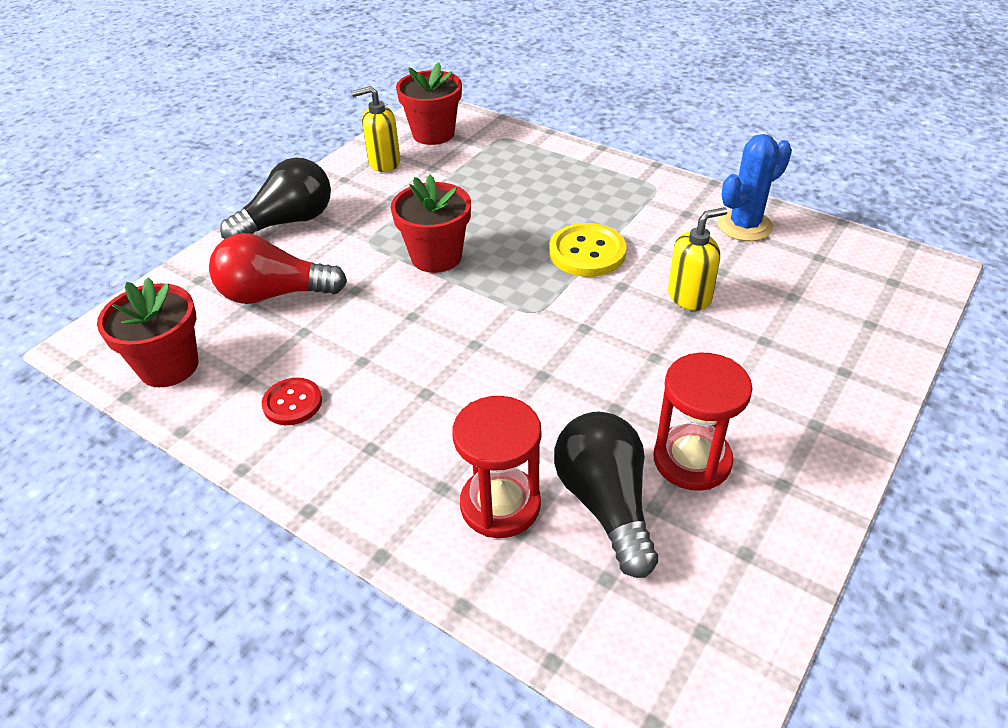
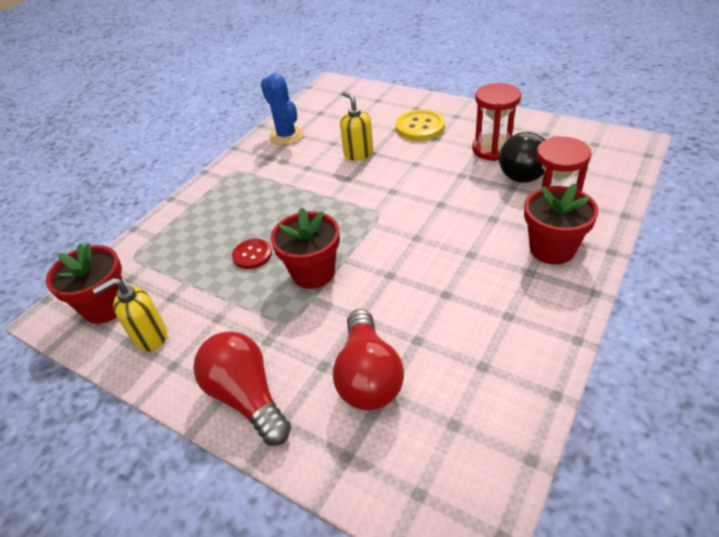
camera: 90 degrees left, 0 degrees up
(169, 366) = (482, 435): red flower pot -> red flower pot (552, 249)
(288, 222) = (247, 397): black light bulb -> red light bulb
(292, 403) = (502, 326): red button -> red button (252, 255)
(384, 163) = (150, 337): yellow soap dispenser -> yellow soap dispenser turned 75 degrees clockwise
(587, 252) = (311, 195): yellow button -> yellow button (420, 127)

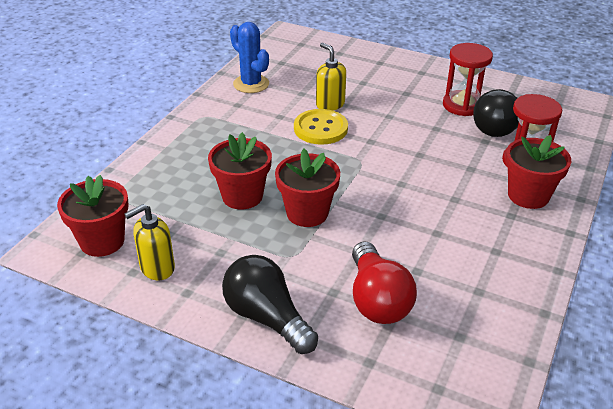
camera: 10 degrees left, 5 degrees down
(247, 397) = (267, 318): red light bulb -> black light bulb
(252, 255) = (242, 196): red button -> red flower pot
(420, 127) = (388, 81): yellow button -> yellow button (320, 128)

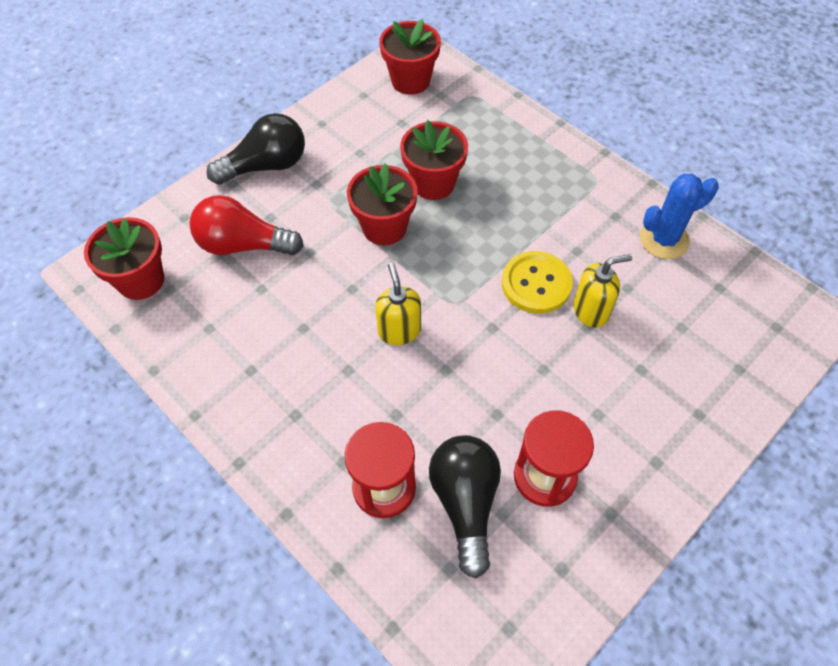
camera: 110 degrees right, 20 degrees up
(157, 268) = (360, 109): yellow soap dispenser -> yellow soap dispenser (399, 330)
(528, 196) = (318, 453): red flower pot -> red flower pot (141, 280)

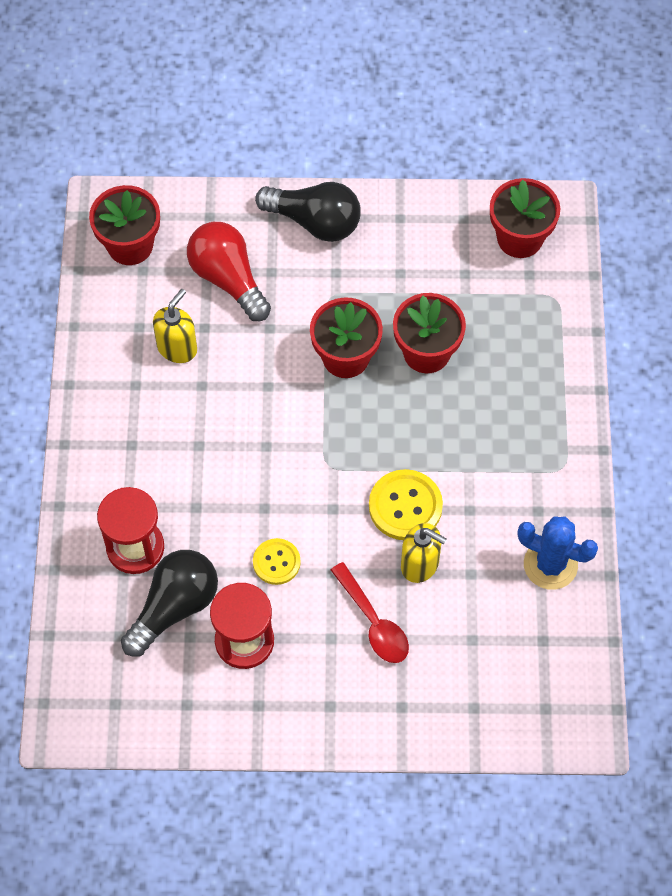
camera: 45 degrees right, 5 degrees up
(399, 330) = (265, 449): yellow soap dispenser -> yellow soap dispenser (177, 348)
(499, 398) = (276, 562): none -> yellow button
(611, 376) = (373, 622): none -> red spoon

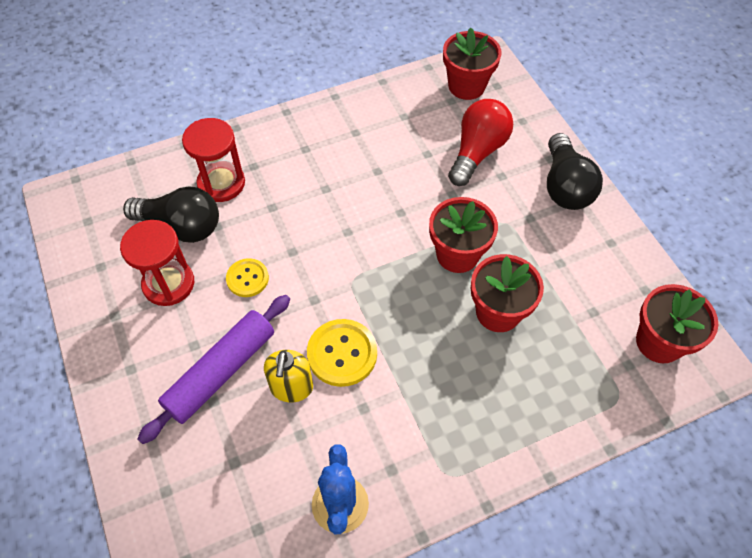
camera: 65 degrees right, 5 degrees down
(177, 348) = (400, 144): yellow soap dispenser -> none
(373, 622) = (221, 372): red spoon -> purple rolling pin

